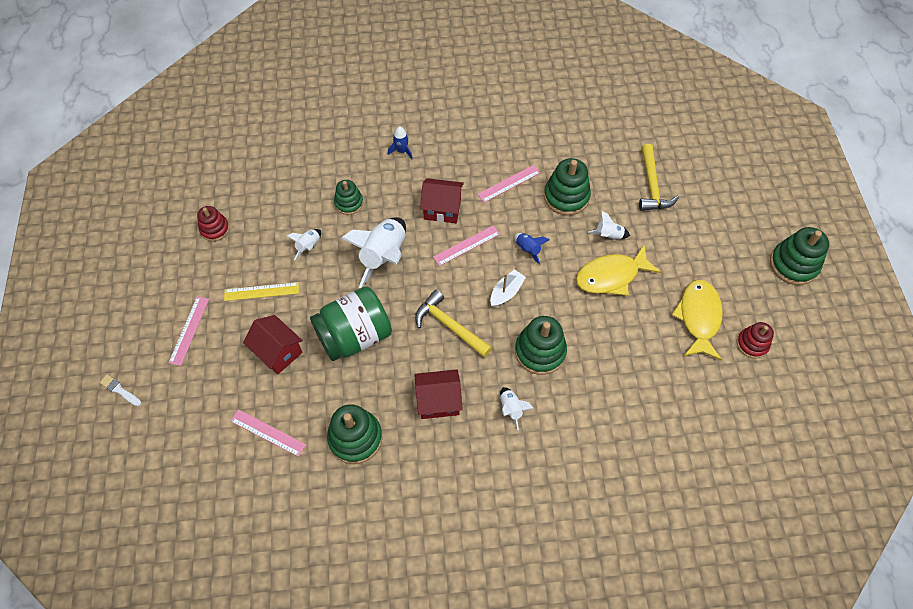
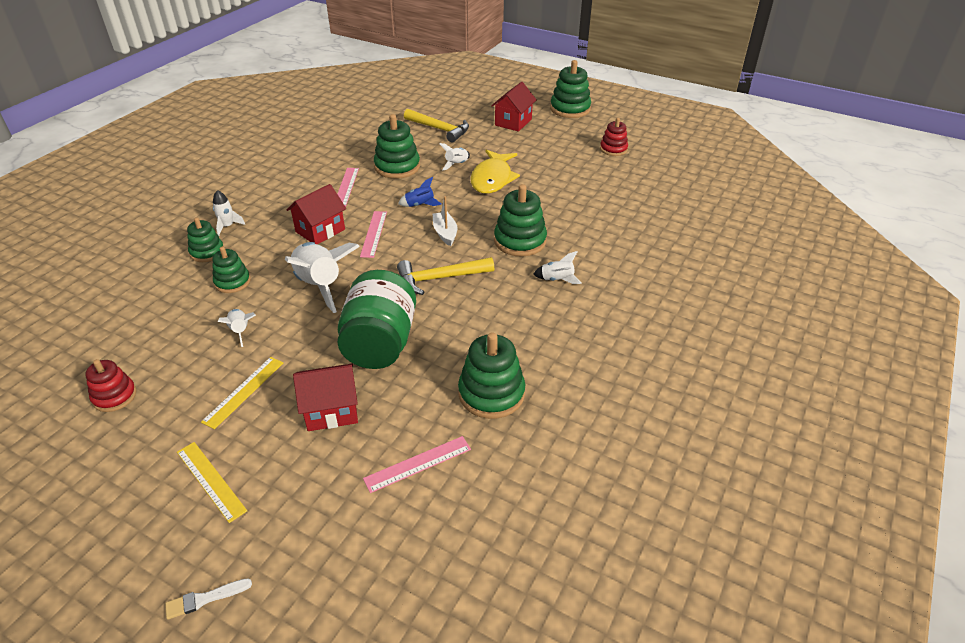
camera: 55 degrees left, 20 degrees down
(189, 330) = (210, 481): pink ruler -> yellow ruler
(366, 163) = (207, 252): none -> green stacking toy
(401, 151) = (227, 226): blue rocket -> white rocket
(438, 401) = (507, 319): red house -> red house (513, 122)
(698, 317) = (570, 159): yellow fish -> none

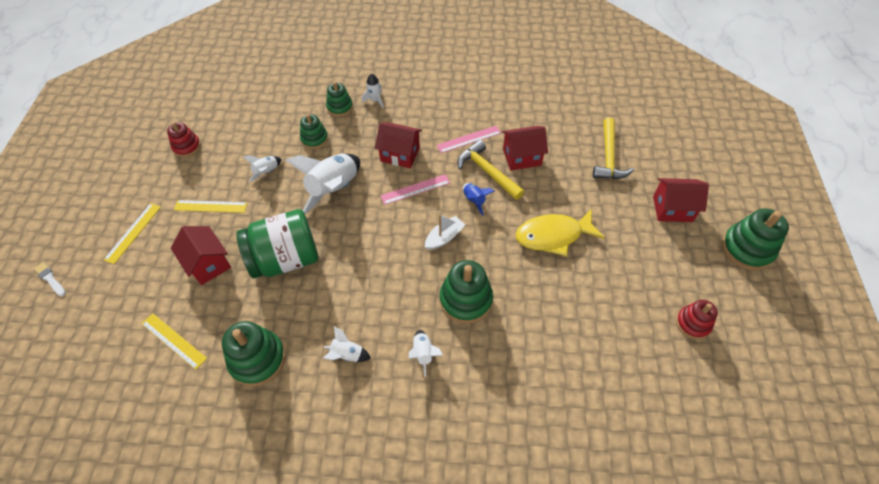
camera: 65 degrees right, 15 degrees up
(397, 167) = (522, 157): green stacking toy -> red house
(418, 464) = (173, 341): pink ruler -> yellow ruler
(440, 278) = (380, 262): yellow hammer -> yellow hammer (487, 172)
(456, 164) = (557, 197): white rocket -> white rocket (347, 354)

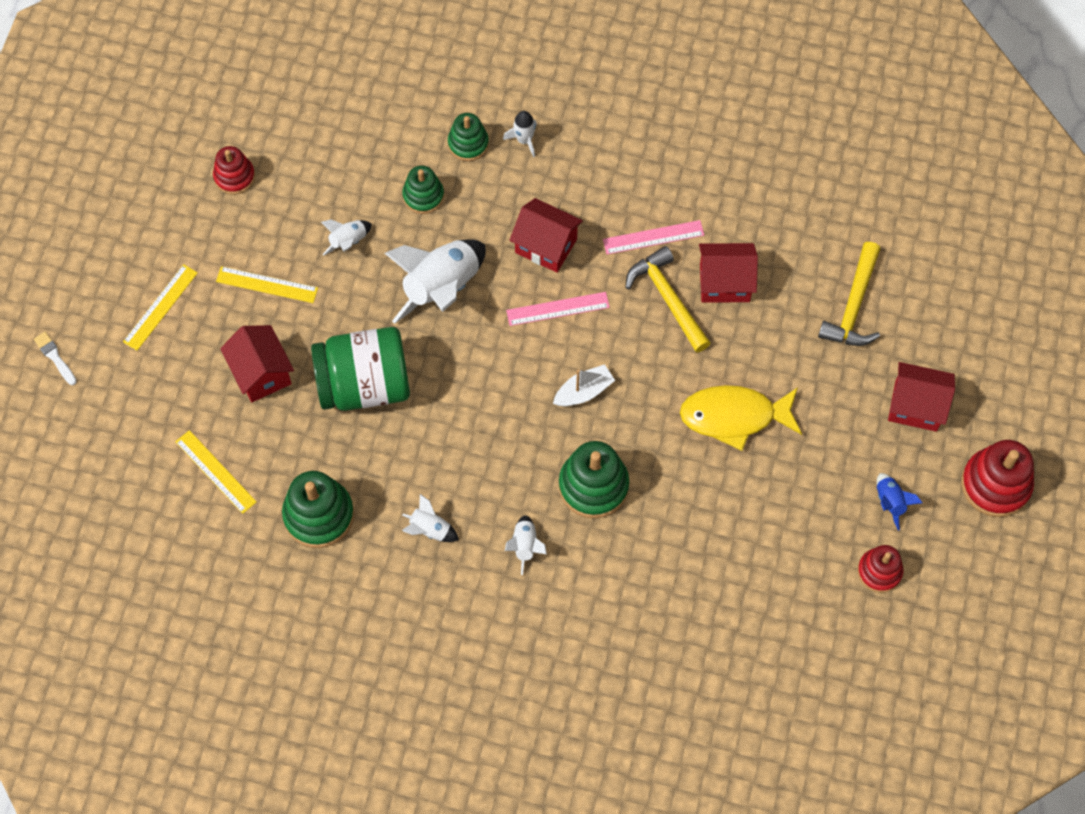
camera: 10 degrees right, 10 degrees up
(474, 200) = (638, 342): blue rocket -> blue rocket (890, 502)
(747, 249) = (995, 484): green stacking toy -> red stacking toy

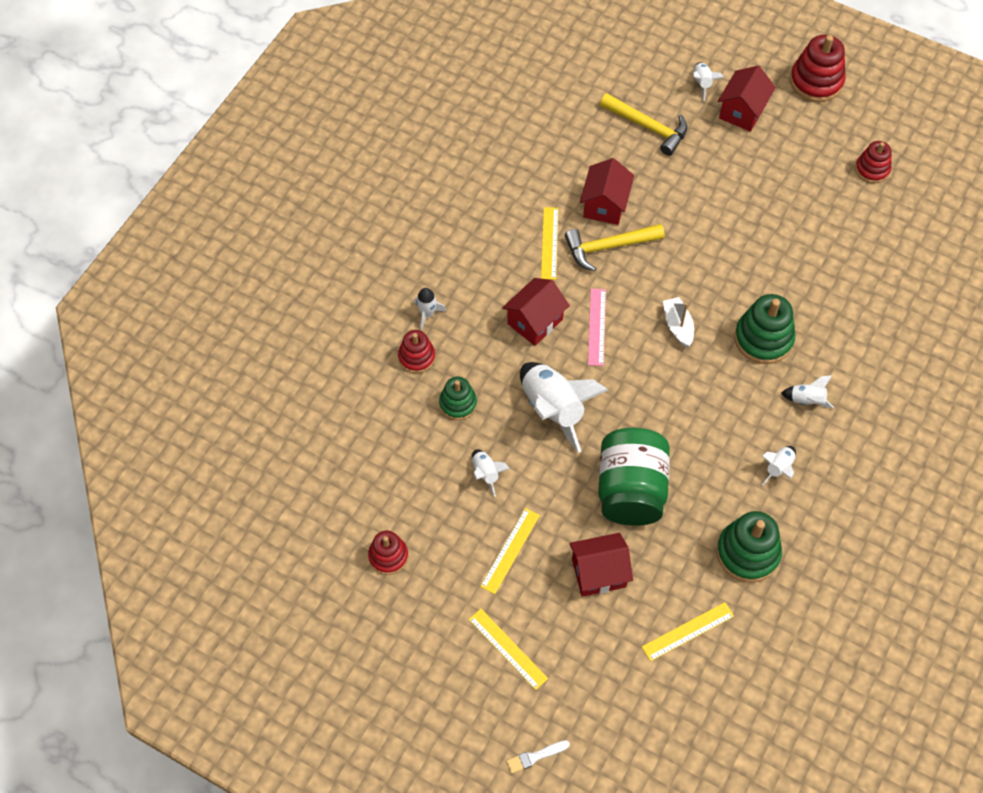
camera: 75 degrees left, 5 degrees down
(468, 143) = (416, 357): green stacking toy -> red stacking toy
(653, 237) = (549, 243): pink ruler -> yellow ruler
(734, 416) = (724, 228): yellow fish -> none
(890, 502) = (817, 148): blue rocket -> none
(942, 353) = (702, 83): none -> white rocket

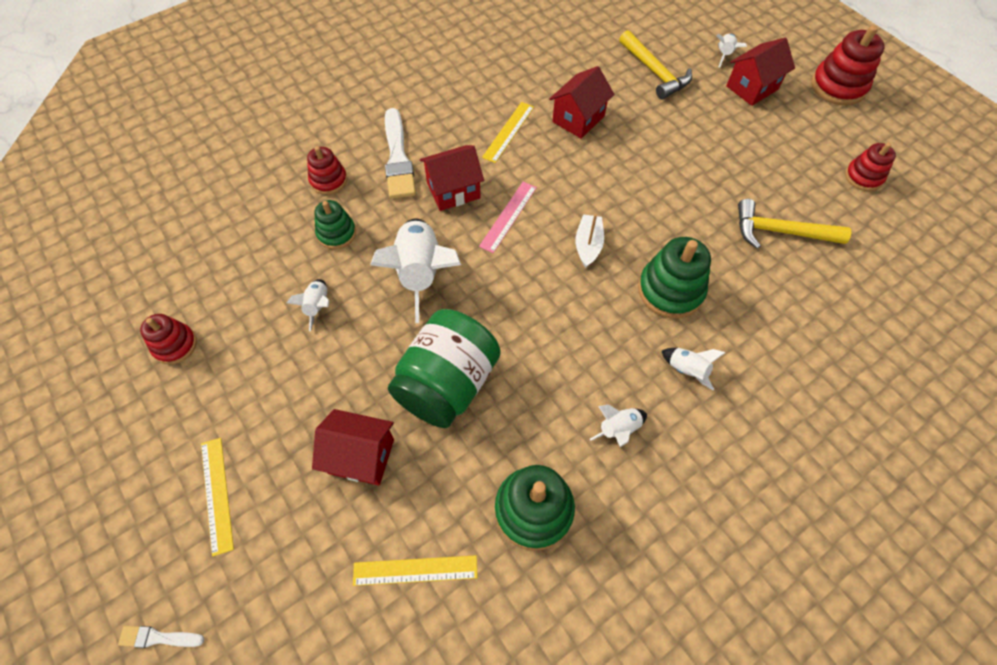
camera: 25 degrees right, 0 degrees up
(427, 314) = (362, 149): white rocket -> none
(465, 310) = (398, 158): none -> white brush
(510, 550) = (289, 391): yellow ruler -> none
(608, 247) = (561, 153): yellow hammer -> yellow hammer (780, 231)

